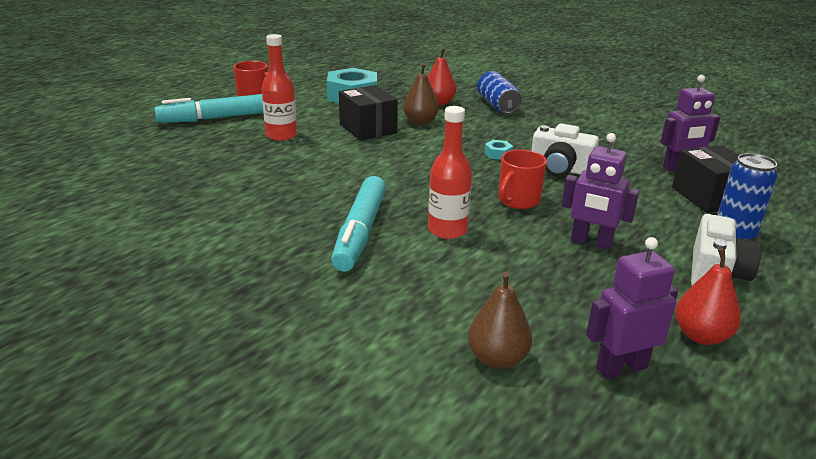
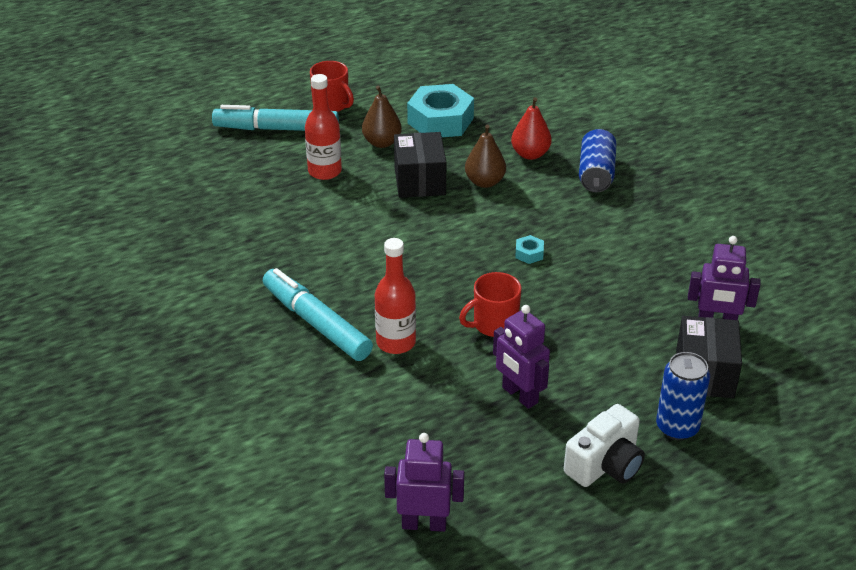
camera: 25 degrees right, 10 degrees up
(360, 232) = (316, 323): turquoise marker -> turquoise marker turned 105 degrees clockwise
(497, 359) = (333, 484): brown pear -> brown pear (382, 142)
(560, 169) = (577, 292): white camera -> none
(701, 336) = (521, 519): red pear -> none

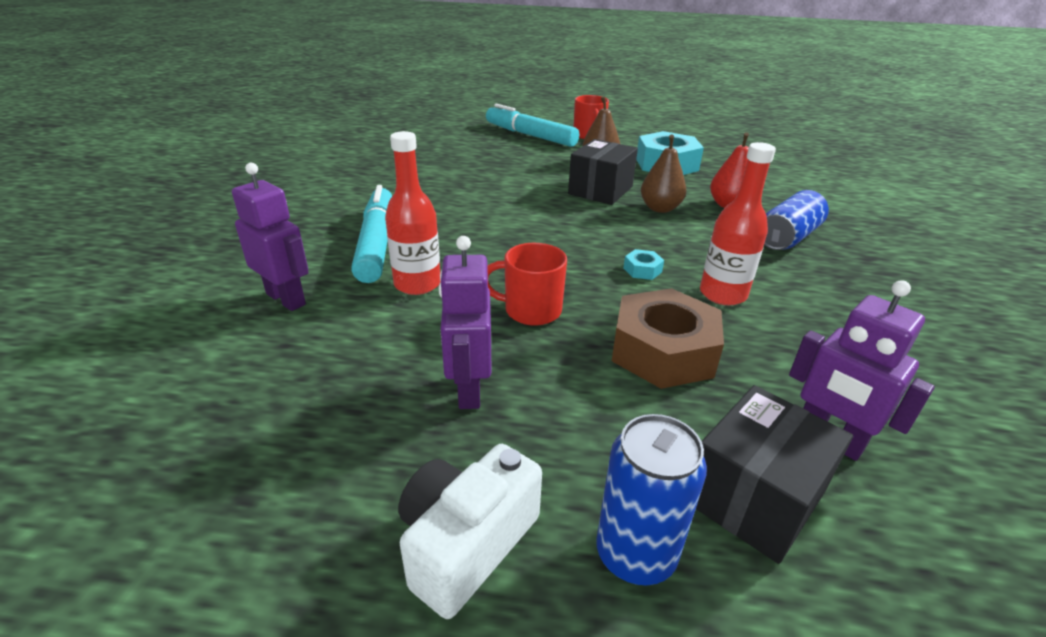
camera: 35 degrees right, 5 degrees down
(325, 171) = (531, 163): red bottle -> red bottle (722, 294)
(424, 524) = (164, 473): purple robot -> purple robot (286, 299)
(598, 313) = (663, 351): none -> brown nut
(605, 465) = (466, 543): white camera -> white camera turned 135 degrees clockwise

